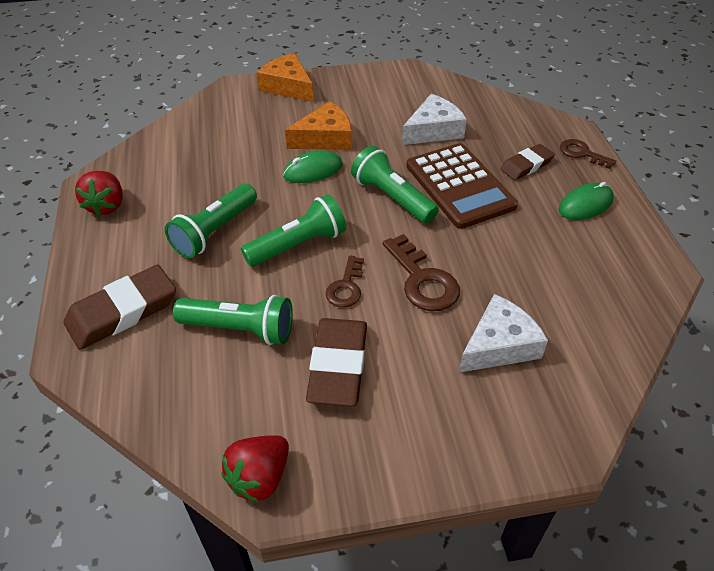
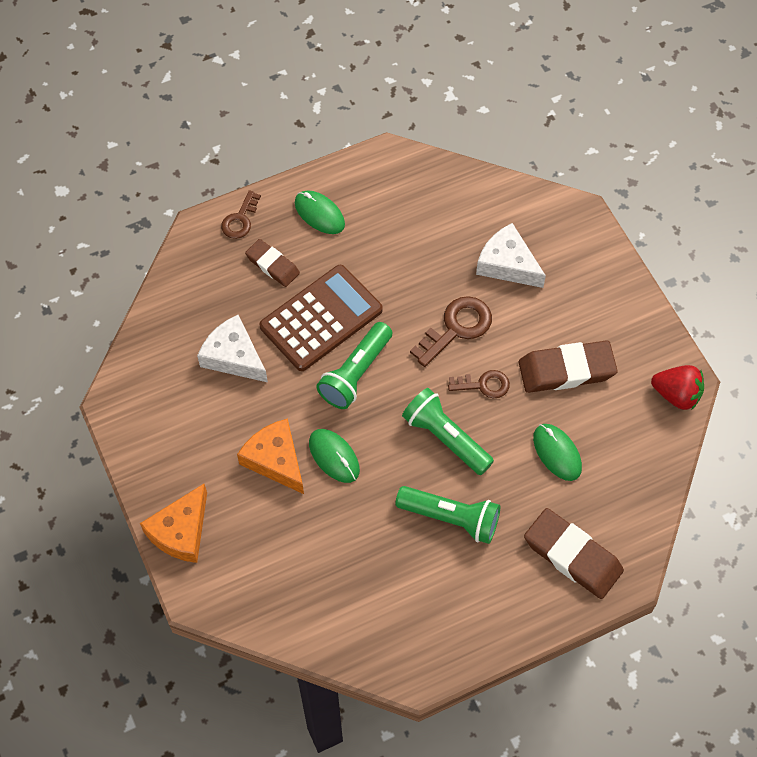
camera: 105 degrees left, 15 degrees up
(106, 206) = (447, 640): red strawberry -> none
(240, 329) = (557, 453): green flashlight -> green mouse

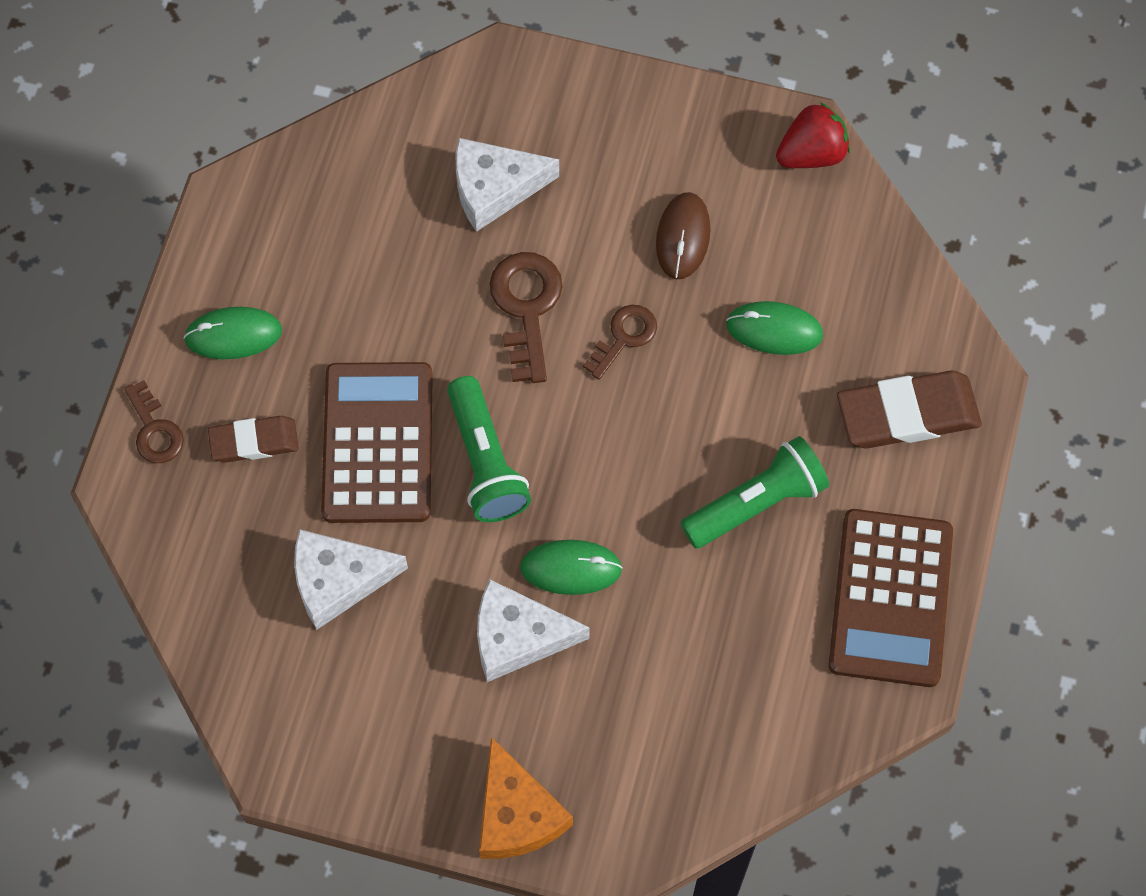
camera: 50 degrees left, 5 degrees up
(275, 460) = (518, 637): orange cheese -> white cheese
(445, 438) = (654, 430): green flashlight -> none
(458, 626) = (890, 598): none -> brown calculator
(566, 370) = (683, 237): brown eraser -> brown mouse

